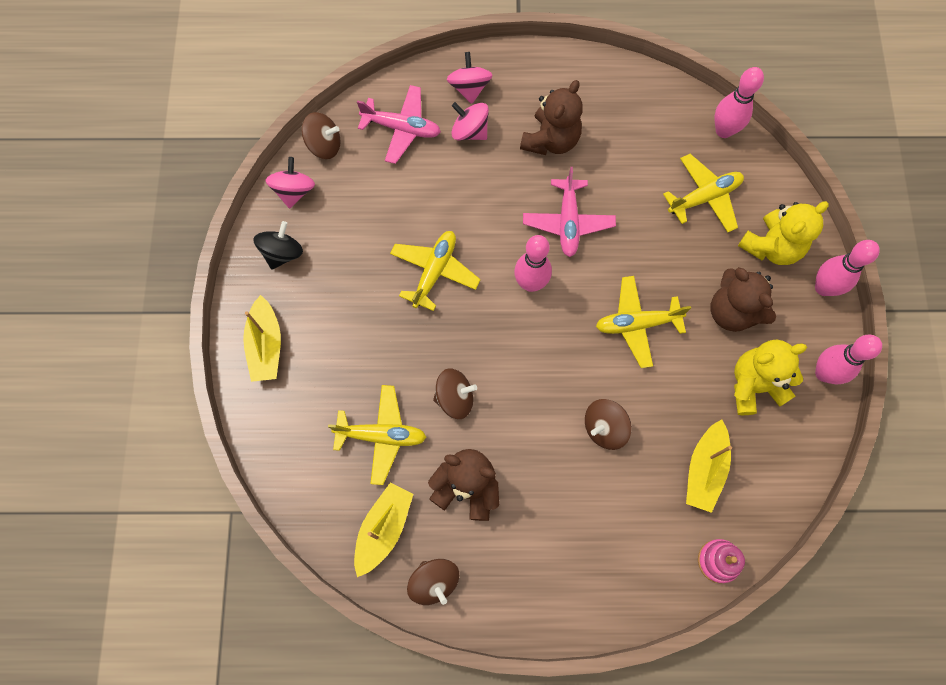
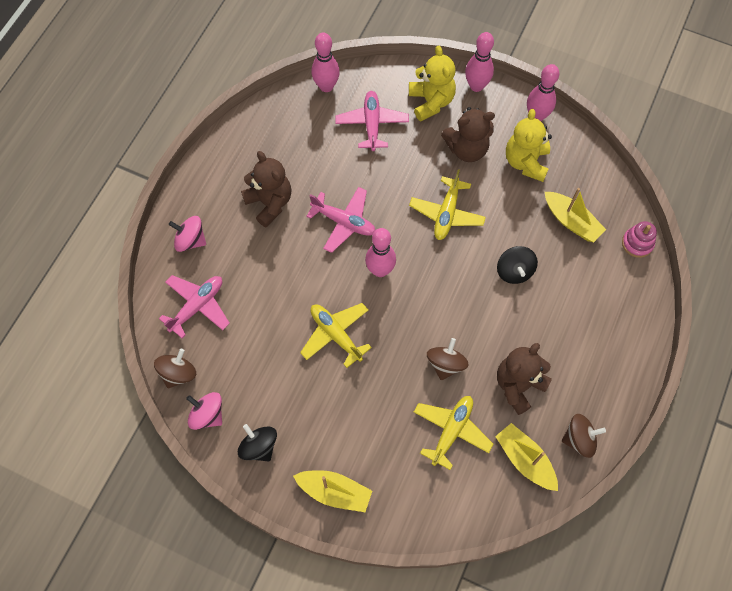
camera: 65 degrees left, 5 degrees down
(470, 131) = (229, 257): pink spinning top -> none
(604, 428) = (514, 271): brown spinning top -> black spinning top
(704, 197) = (372, 124): yellow plane -> pink plane

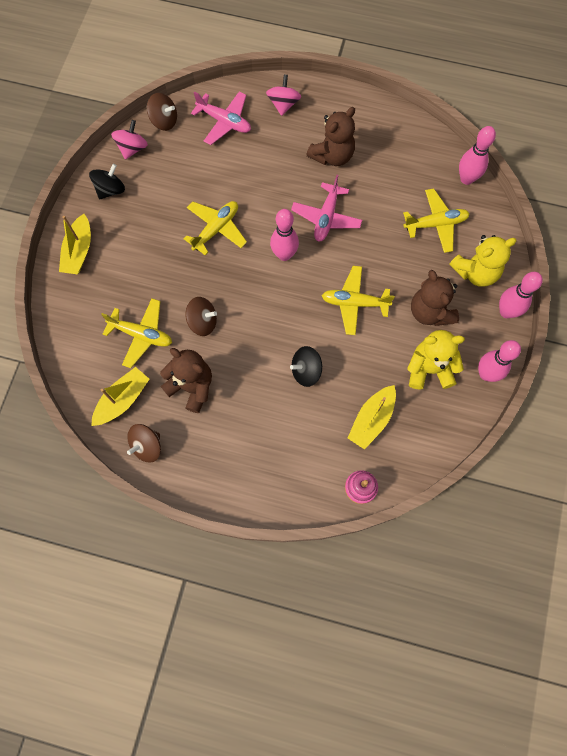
camera: 80 degrees right, 5 degrees up
(372, 124) = (435, 224): pink plane -> yellow plane
(579, 439) = (147, 446): brown spinning top -> brown spinning top turned 60 degrees clockwise

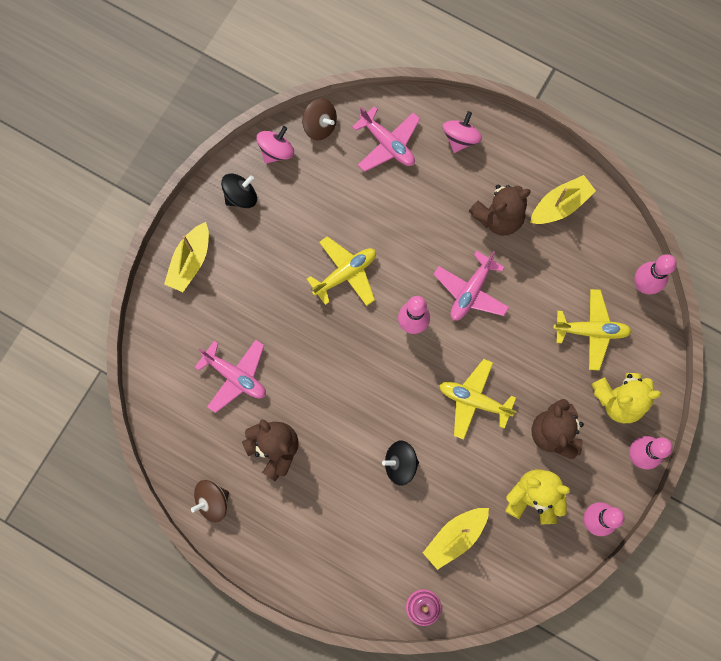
camera: 15 degrees right, 5 degrees up
(122, 400) = (199, 444): yellow boat -> yellow boat (560, 205)
(141, 335) = (235, 376): yellow plane -> pink plane
(202, 322) = (304, 379): brown spinning top -> none

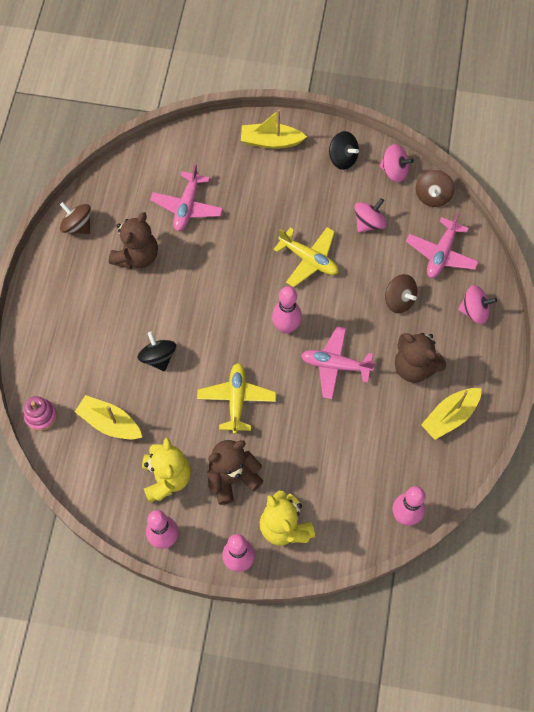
camera: 70 degrees right, 10 degrees down
(326, 199) = (369, 223): none -> pink spinning top
(423, 204) = (399, 300): none -> brown spinning top
(560, 205) = (450, 416): yellow boat -> yellow boat turned 105 degrees clockwise
(591, 331) = (341, 481): yellow plane -> none

